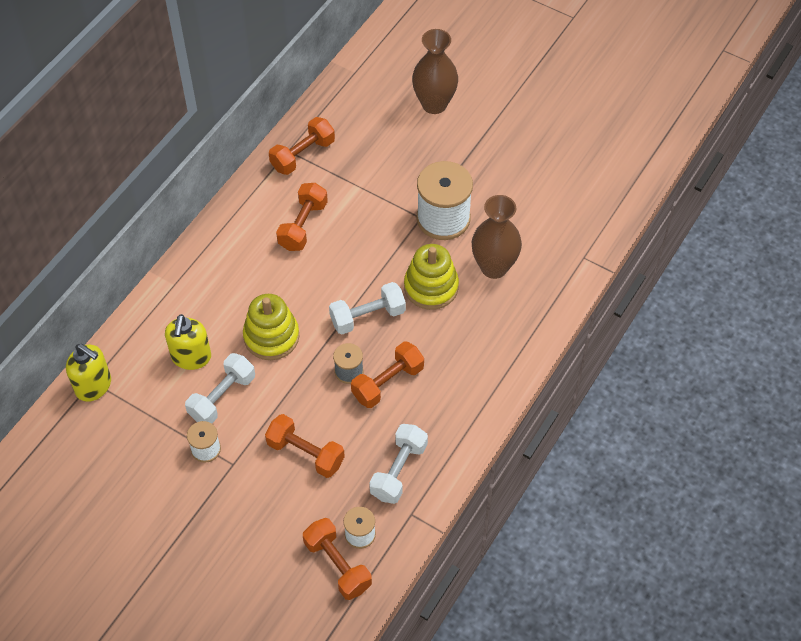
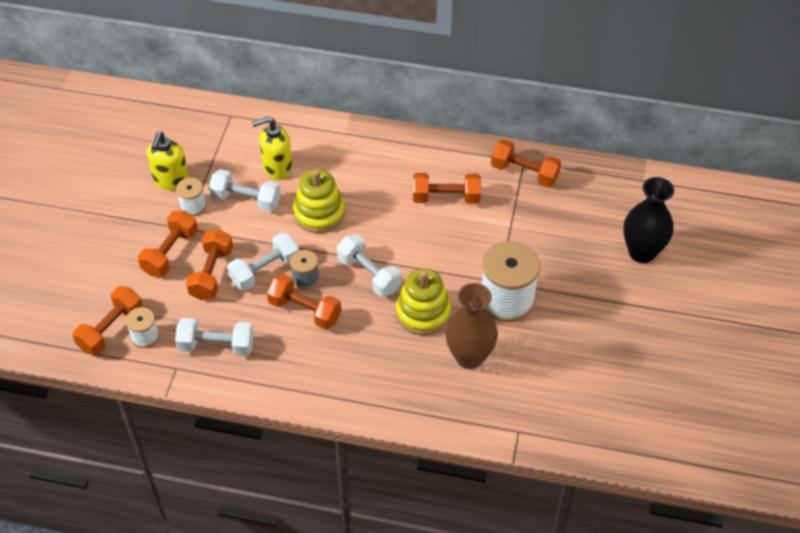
camera: 70 degrees right, 5 degrees down
(94, 386) = (226, 118): yellow soap dispenser -> yellow soap dispenser (171, 181)
(260, 485) = (170, 252): none -> orange dumbbell
(323, 404) = (265, 270): none -> white dumbbell
(434, 104) = (642, 252): brown vase -> black vase

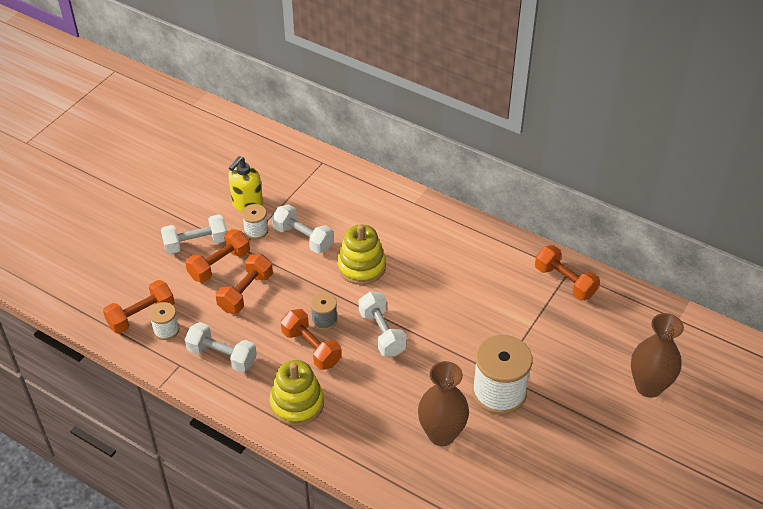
camera: 20 degrees right, 5 degrees down
(265, 270) = (292, 303): white dumbbell -> white dumbbell (196, 243)
(277, 167) = (342, 217): yellow soap dispenser -> none
(423, 313) = (416, 381): yellow stacking toy -> yellow stacking toy (297, 403)
(446, 198) = (482, 284): orange dumbbell -> none
(642, 252) = (648, 386): black vase -> brown vase

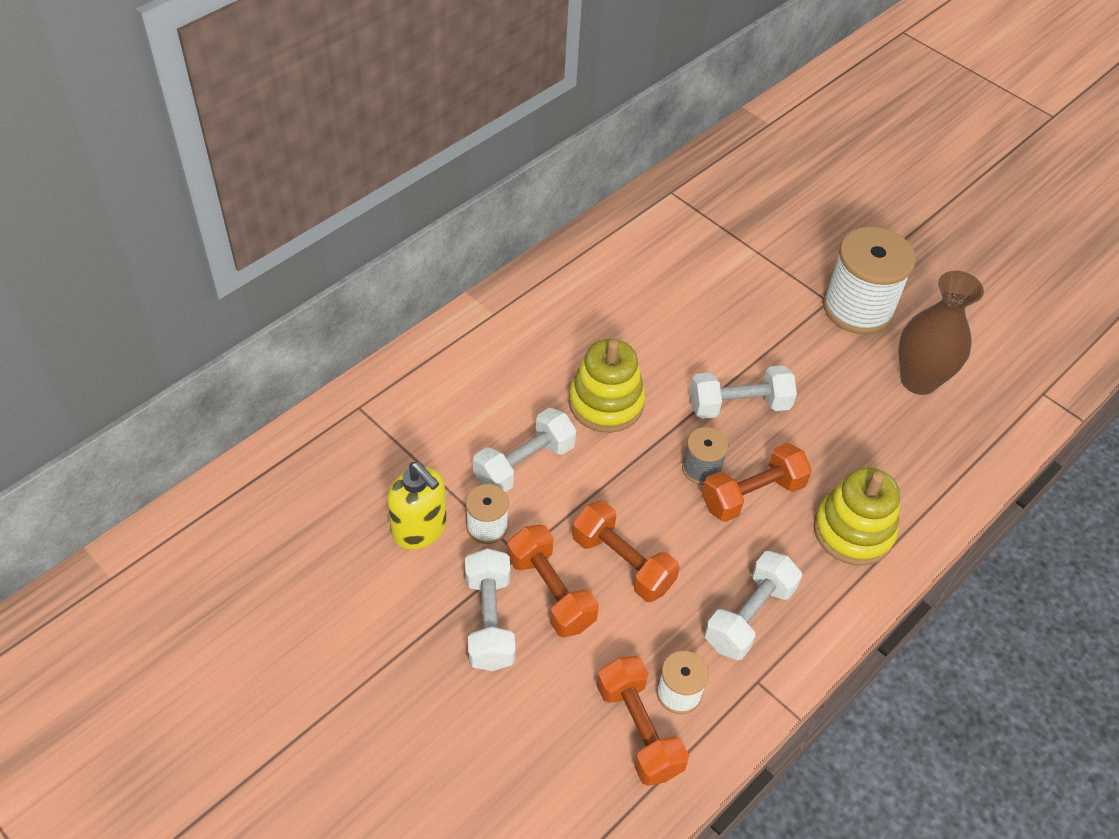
camera: 80 degrees left, 5 degrees up
(565, 282) = (688, 200): orange dumbbell -> none
(648, 386) = (864, 176): brown vase -> none

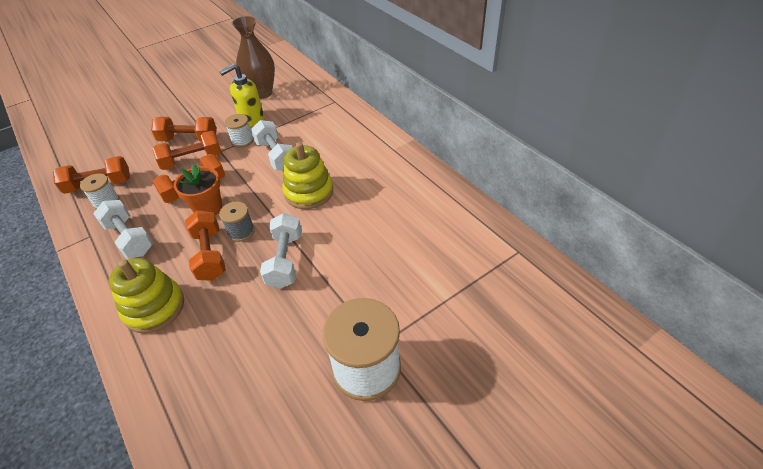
camera: 105 degrees right, 5 degrees down
(489, 621) = (188, 139): white dumbbell -> orange dumbbell
(663, 526) = (208, 208): none -> orange flower pot
(918, 380) = (270, 398): brown vase -> brown vase (262, 93)

